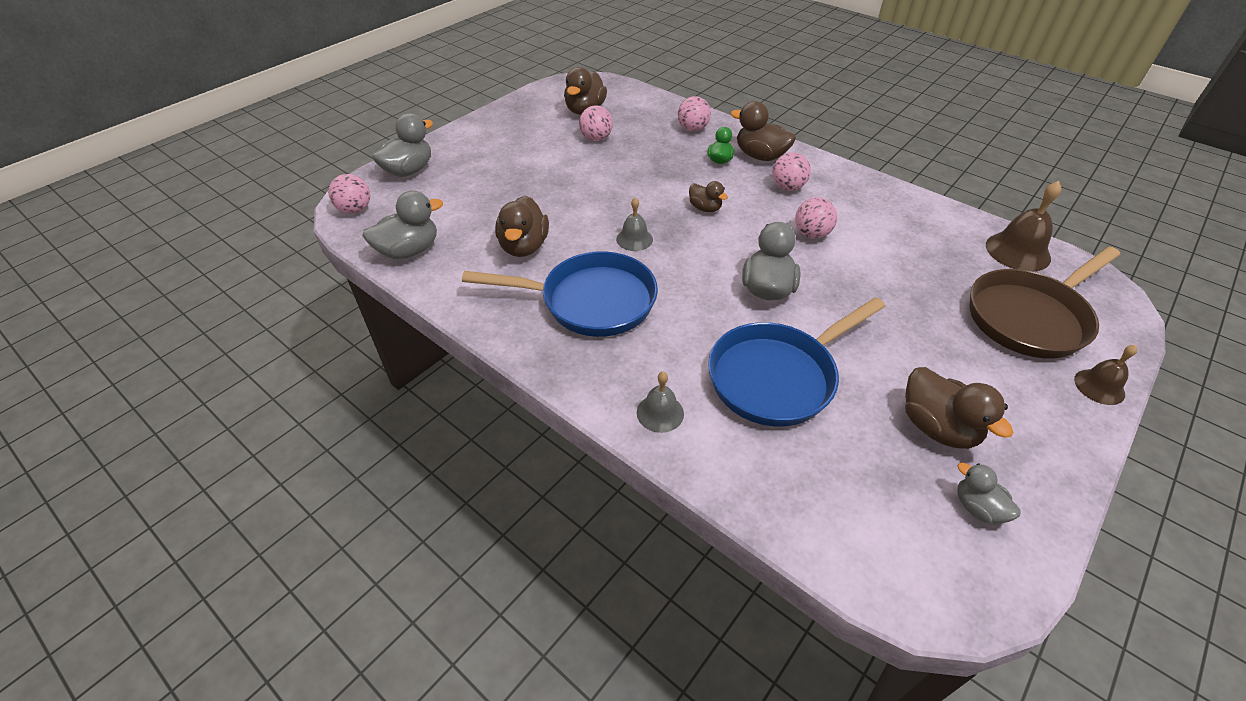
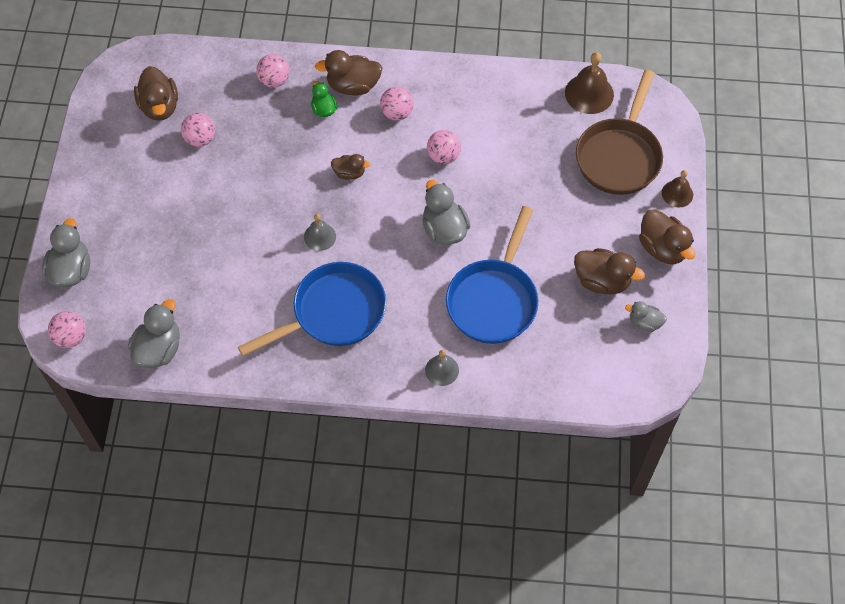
camera: 35 degrees left, 15 degrees up
(524, 246) = (243, 293): brown duck -> brown duck (662, 248)

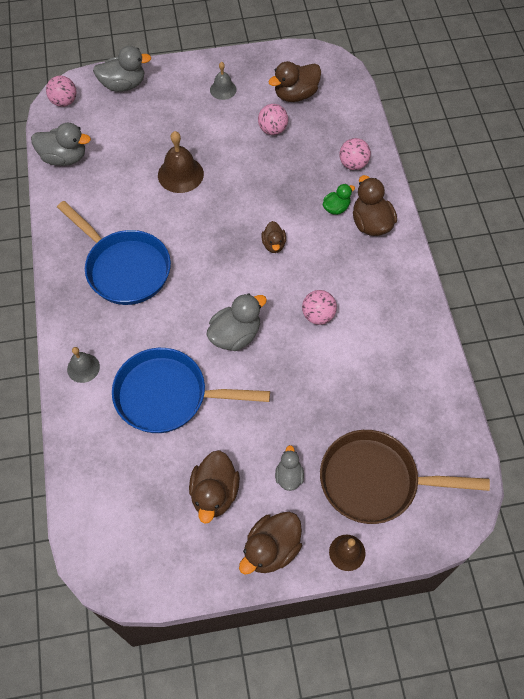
camera: 75 degrees right, 0 degrees up
(320, 236) = (200, 239): grey bell -> grey bell (223, 89)
(397, 113) = (353, 265): pink ball -> none
(589, 93) = (445, 434): brown bell -> brown bell (180, 174)
(644, 322) = (174, 546): grey duck -> grey duck (289, 476)

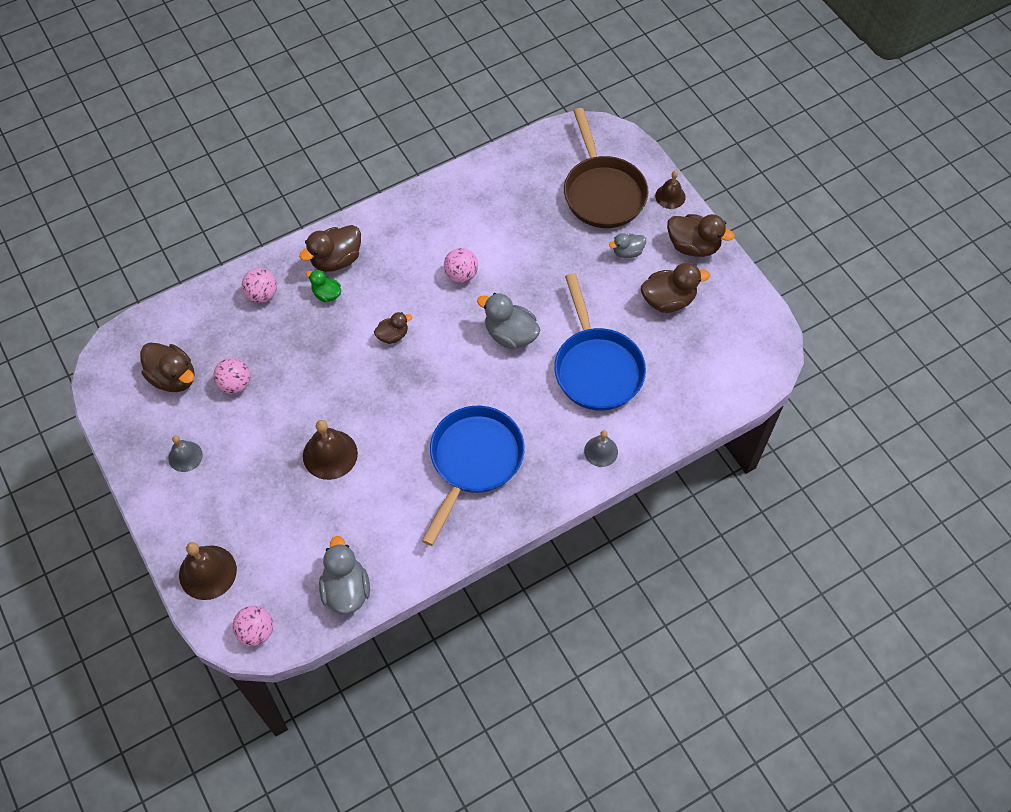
camera: 110 degrees left, 0 degrees up
(123, 85) = (207, 572): grey duck -> brown bell

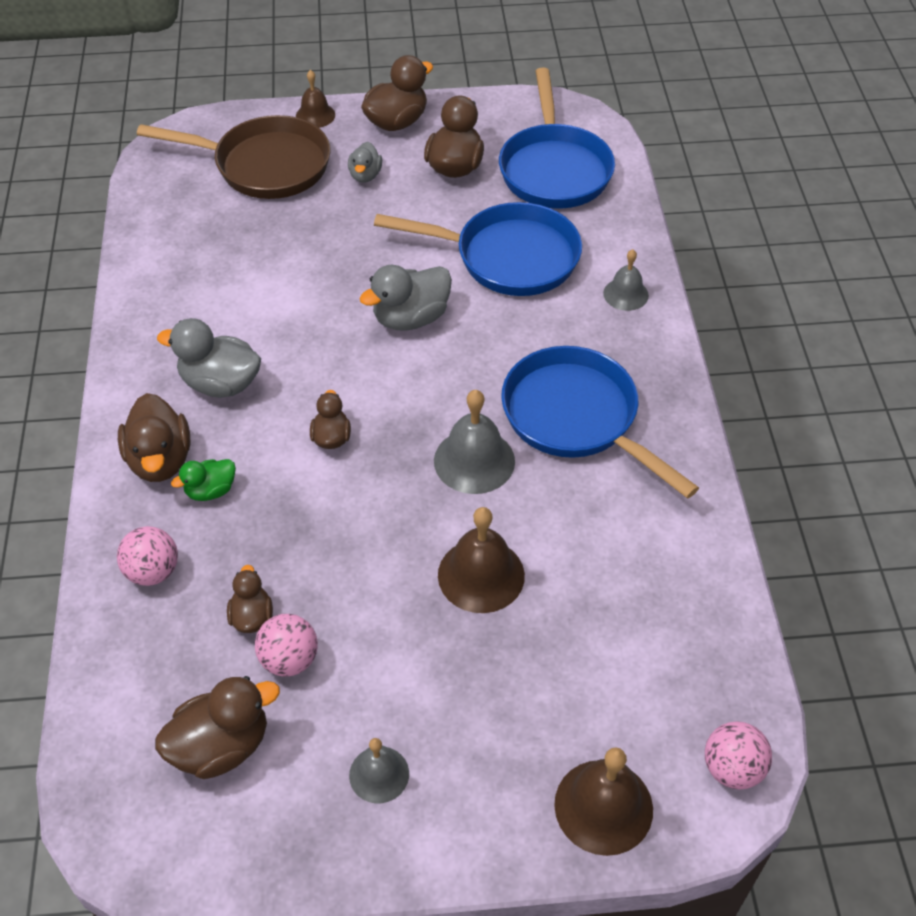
camera: 65 degrees left, 10 degrees down
(254, 354) = (252, 617): none -> brown duck
(346, 589) = (708, 627): grey duck -> grey duck (220, 383)
(411, 417) = (474, 461): none -> grey bell
(461, 274) = (286, 334): pink ball -> none
(703, 361) = (554, 169): none -> blue pan

